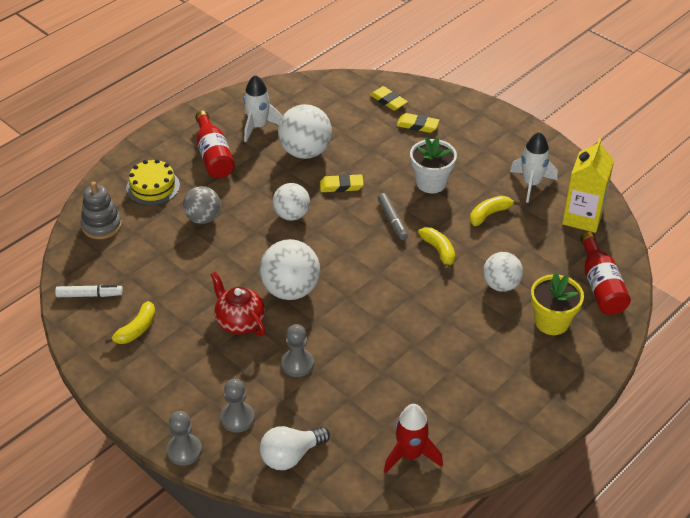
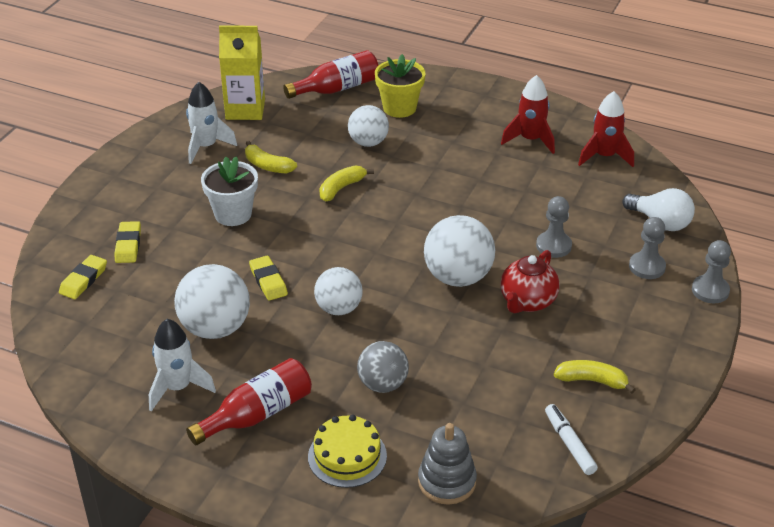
camera: 110 degrees left, 5 degrees down
(392, 220) = (309, 229): grey marker -> none
(461, 405) = (530, 140): none -> red rocket

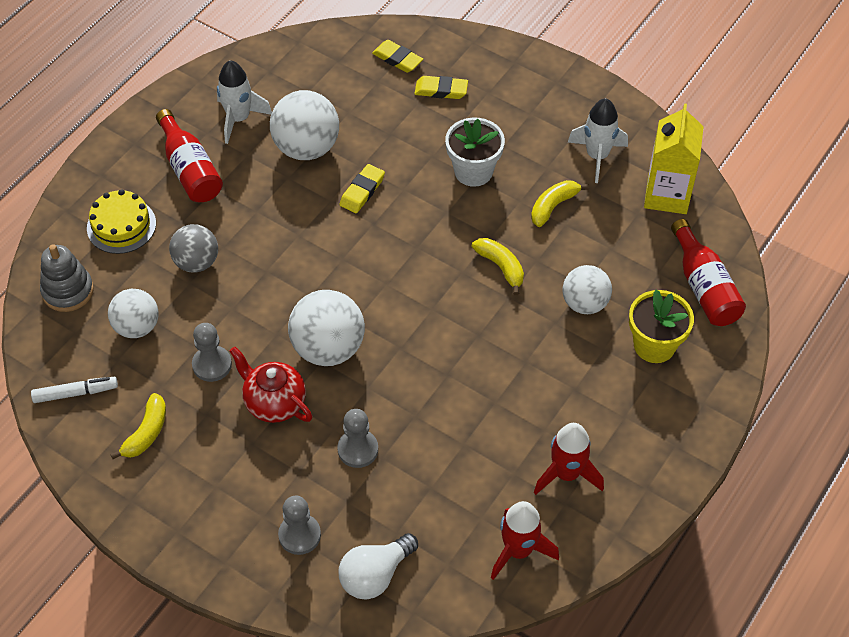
camera: 100 degrees right, 15 degrees up
(268, 281) = (362, 191): yellow eraser -> yellow eraser turned 45 degrees counterclockwise
(339, 308) = (308, 242): white ball -> white ball (137, 327)
(710, 290) = (243, 589): grey pawn -> grey pawn (212, 365)

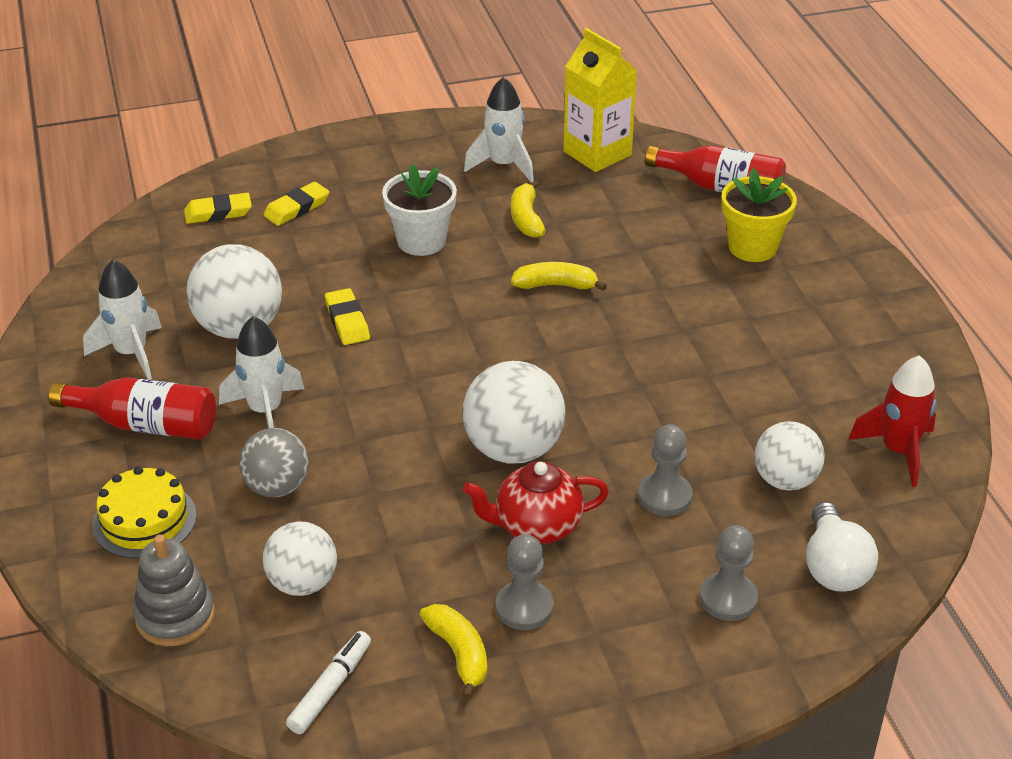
camera: 50 degrees left, 15 degrees down
(212, 365) = (429, 548): grey pawn -> grey pawn (524, 607)
(250, 212) = (265, 411): none -> white rocket
(566, 474) = (840, 373): red rocket -> none
(584, 303) = (659, 260): white ball -> white ball (785, 480)

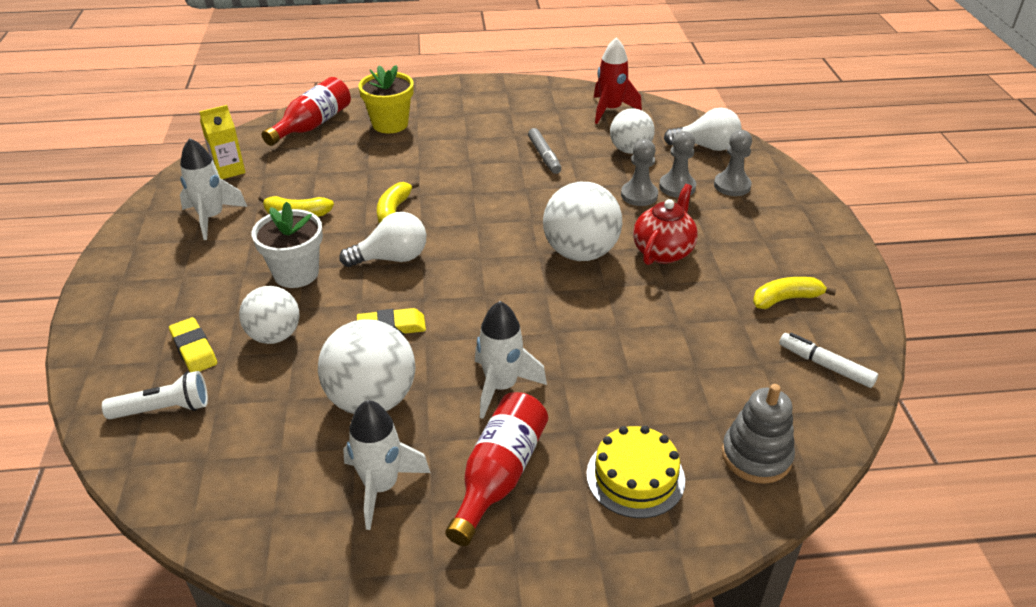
camera: 80 degrees left, 0 degrees up
(218, 212) = (164, 409): yellow eraser -> white flashlight
(277, 487) = (603, 384): grey ball -> none
(302, 583) = (717, 374): white ball -> white ball (274, 336)
(463, 300) = (391, 258): none -> white light bulb
(524, 607) = (741, 265): grey pawn -> grey pawn (677, 187)
(536, 527) = (663, 251): red teapot -> red teapot turned 150 degrees counterclockwise
(597, 153) = (229, 170): yellow carton -> yellow carton, size x0.63
(730, 394) = (544, 156): none -> grey marker

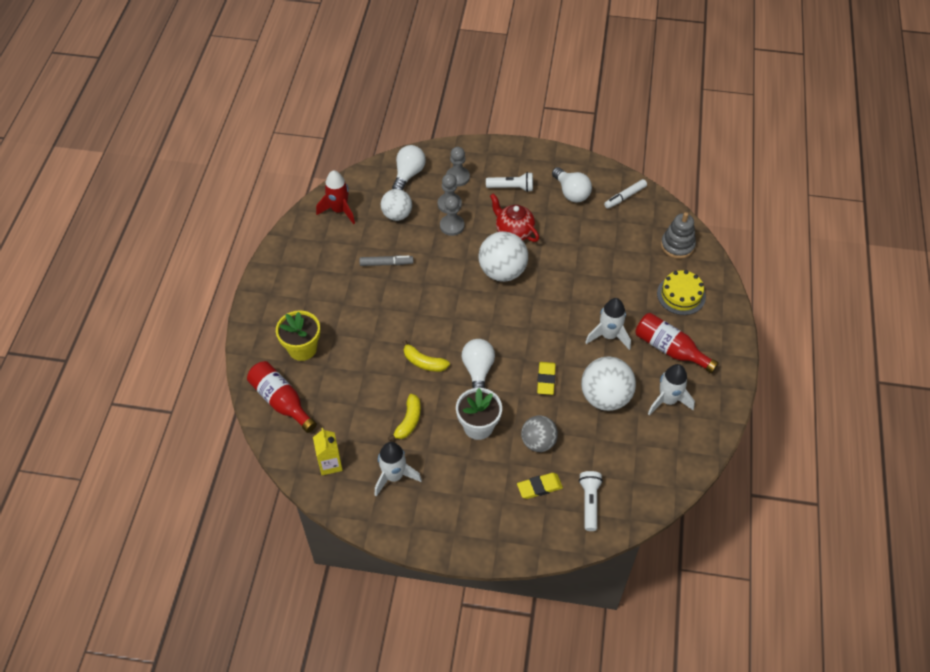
camera: 75 degrees left, 15 degrees up
(274, 336) = (538, 442): white ball -> grey ball
(749, 236) = (511, 188): none -> white flashlight
(786, 299) = (571, 192): yellow banana -> white light bulb

